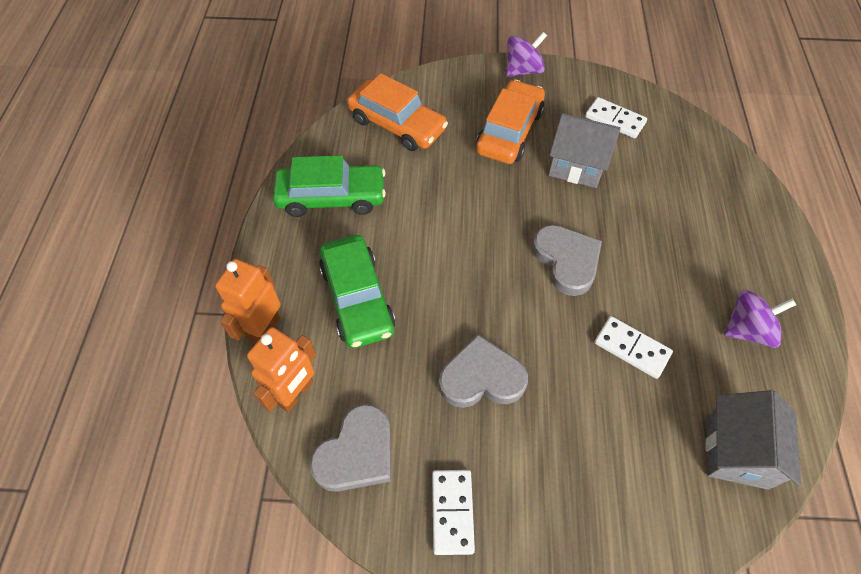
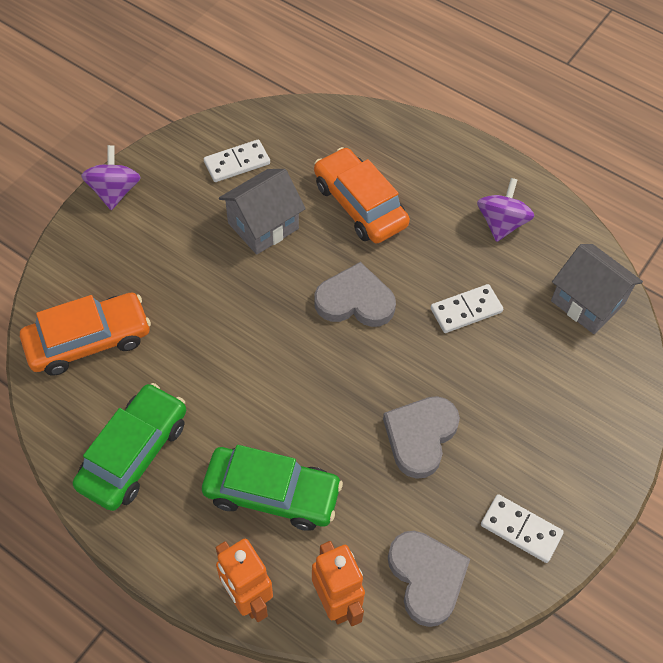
camera: 60 degrees left, 0 degrees up
(509, 131) = (180, 251): orange car -> orange car (360, 205)

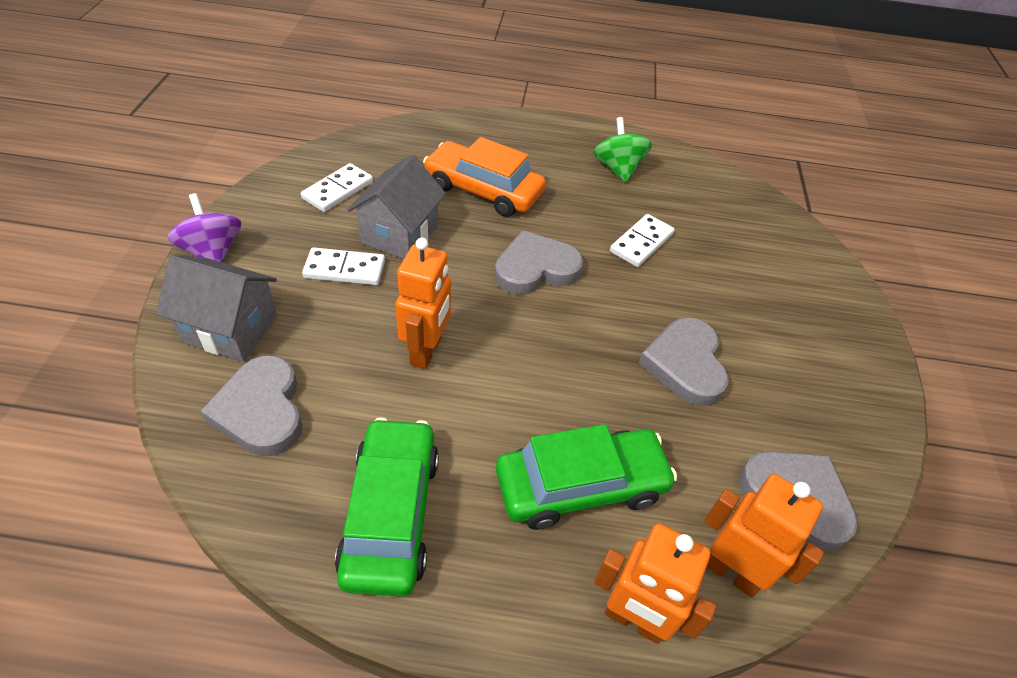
camera: 30 degrees left, 10 degrees down
(88, 341) = (261, 410): orange car -> grey heart
(225, 341) = (426, 351): none -> orange robot
(501, 223) = (618, 168): purple spinning top -> green spinning top
(520, 529) = (838, 410): white domino -> white domino (344, 269)
(587, 302) = (733, 204): grey house -> grey house (230, 329)

